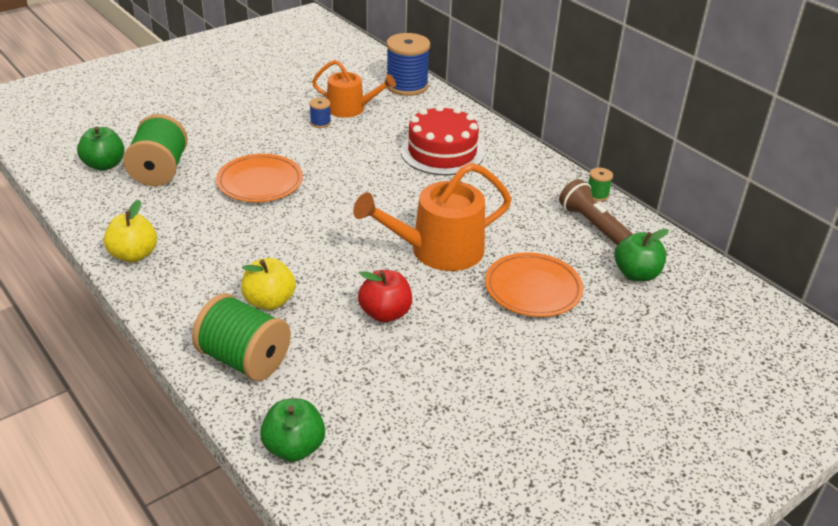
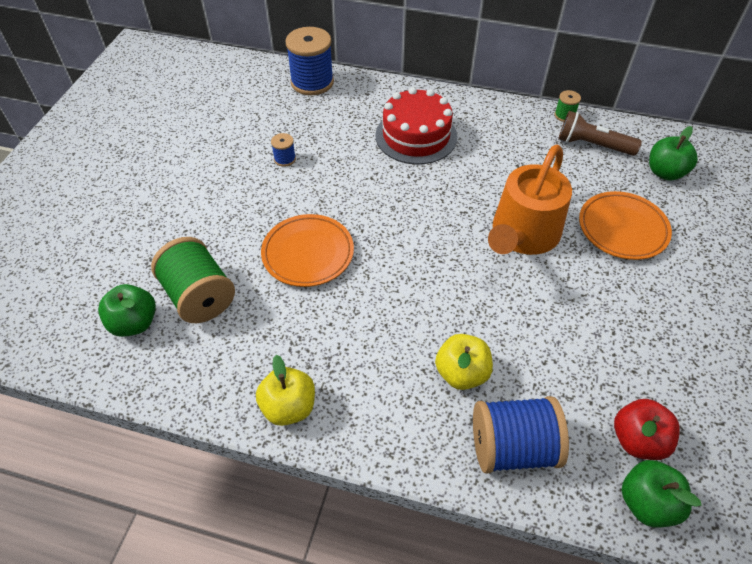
camera: 35 degrees left, 15 degrees up
(244, 359) = (512, 447): green spool -> blue spool
(350, 109) = (293, 130): orange watering can -> none
(385, 313) = (556, 322): red apple -> red apple (637, 440)

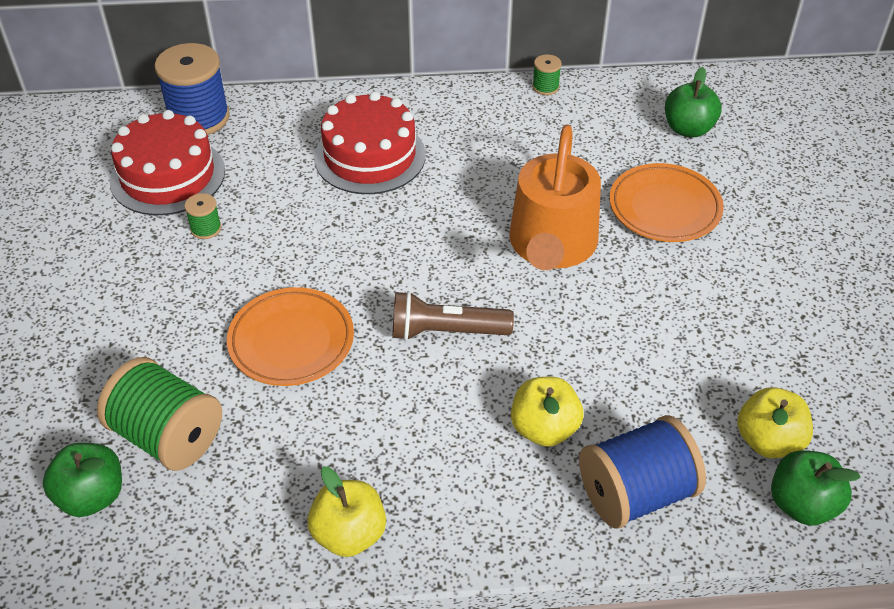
camera: 20 degrees left, 5 degrees down
(275, 117) = (168, 176): none -> red cake
(285, 159) = (206, 228): blue spool -> green spool
(592, 145) = (593, 116): brown flashlight -> brown flashlight (446, 331)
(637, 440) = (768, 441): red apple -> yellow apple

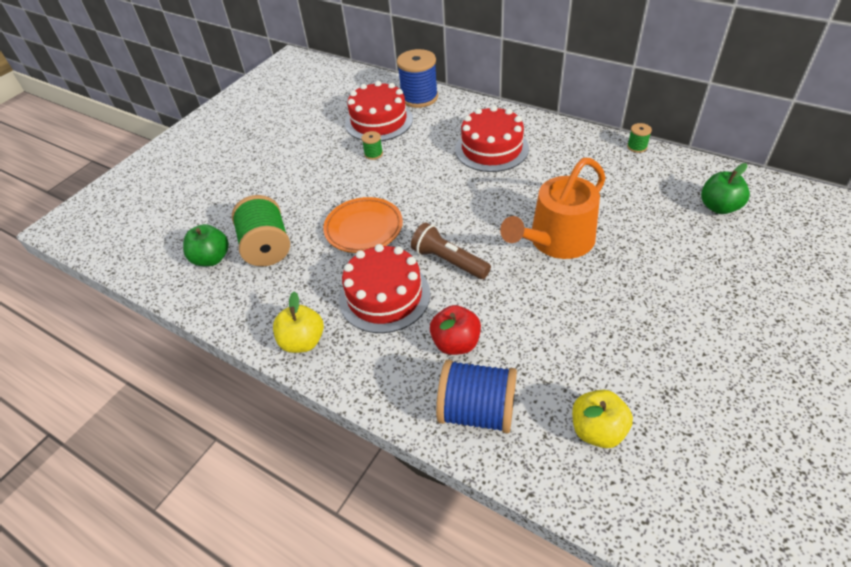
camera: 40 degrees right, 0 degrees up
(404, 417) = (384, 296): none -> red cake
(544, 428) = (456, 343): yellow apple -> red apple
(664, 208) = (655, 249): orange plate -> none
(802, 504) = (584, 484): green apple -> none

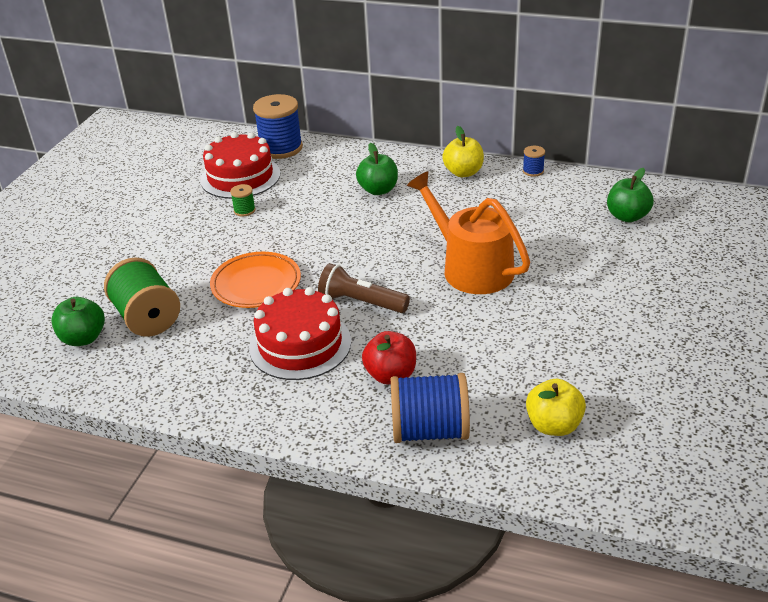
camera: 15 degrees left, 10 degrees down
(303, 341) = (221, 400): yellow apple -> yellow apple (463, 172)
(491, 148) = (378, 190): red cake -> green apple
(556, 241) = (471, 268): orange watering can -> orange watering can turned 105 degrees clockwise
(637, 147) = (533, 171): green spool -> blue spool

